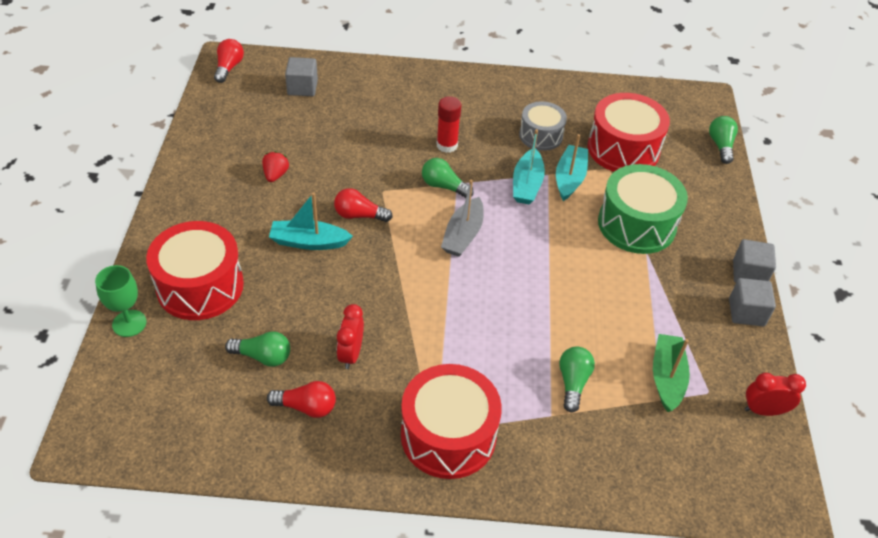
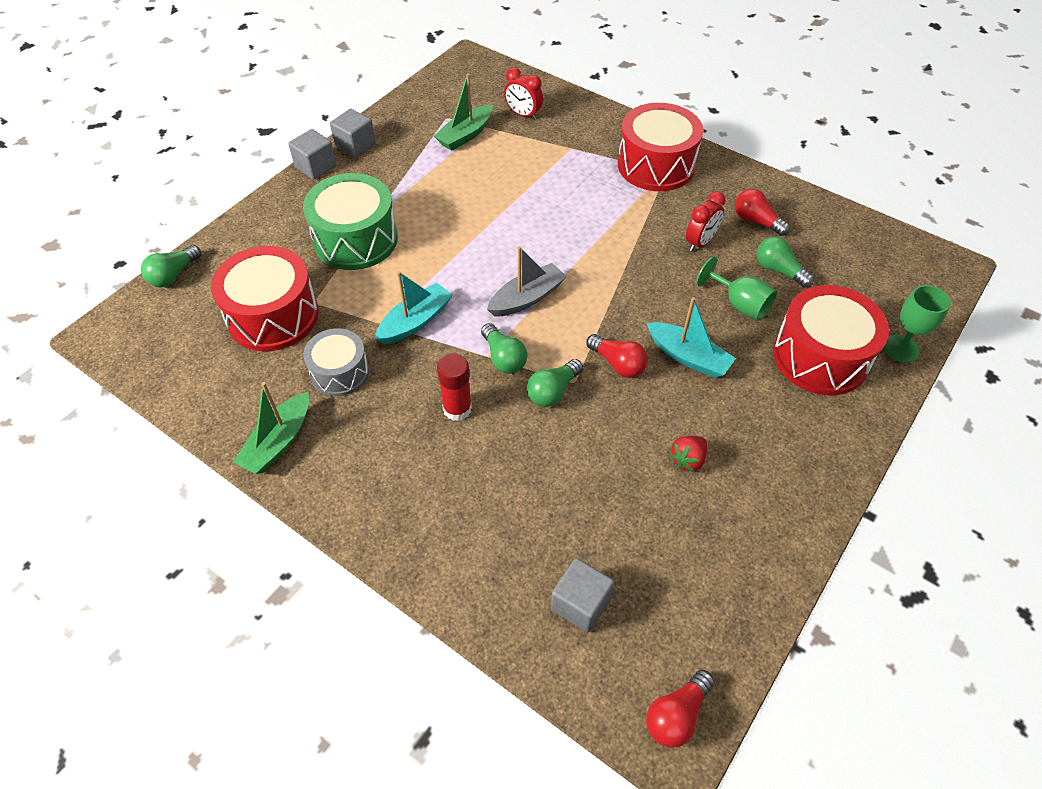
camera: 145 degrees left, 5 degrees up
(286, 305) = (739, 304): none -> green goblet
(533, 90) = (278, 442): none -> green boat
(569, 178) = (365, 309): turquoise boat -> none
(573, 383) = (537, 158): green light bulb -> green light bulb (553, 391)
(763, 410) = (422, 96): red clock -> red clock (523, 115)

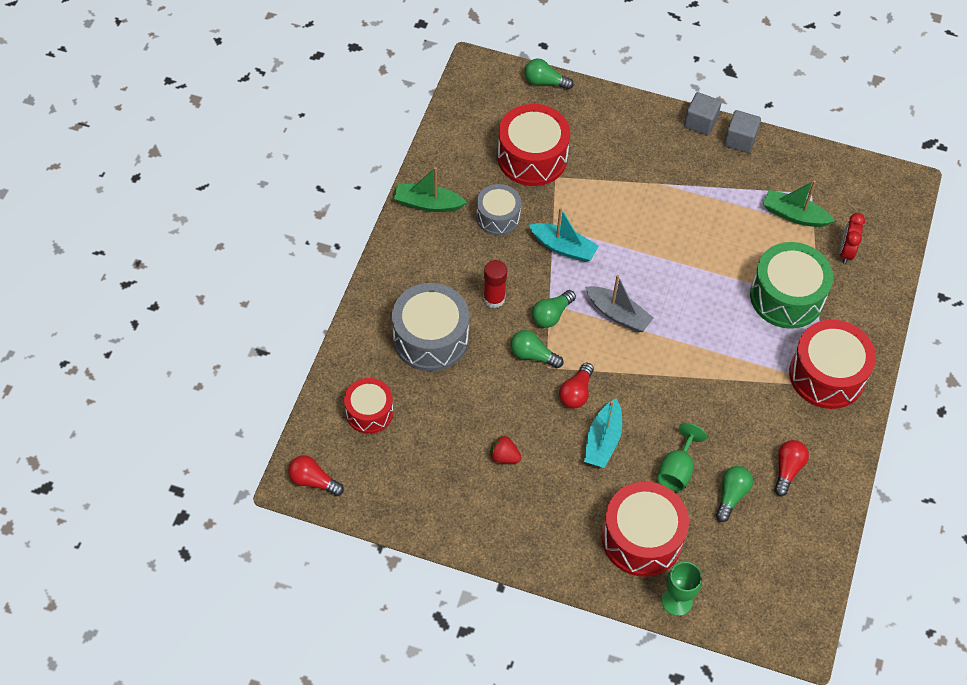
camera: 70 degrees right, 5 degrees up
(355, 239) = (630, 180): green drum -> green drum (786, 297)
(488, 495) = (430, 338): none -> grey drum
(580, 603) = (369, 412): grey cube -> red drum
(700, 242) = (739, 428): red clock -> none

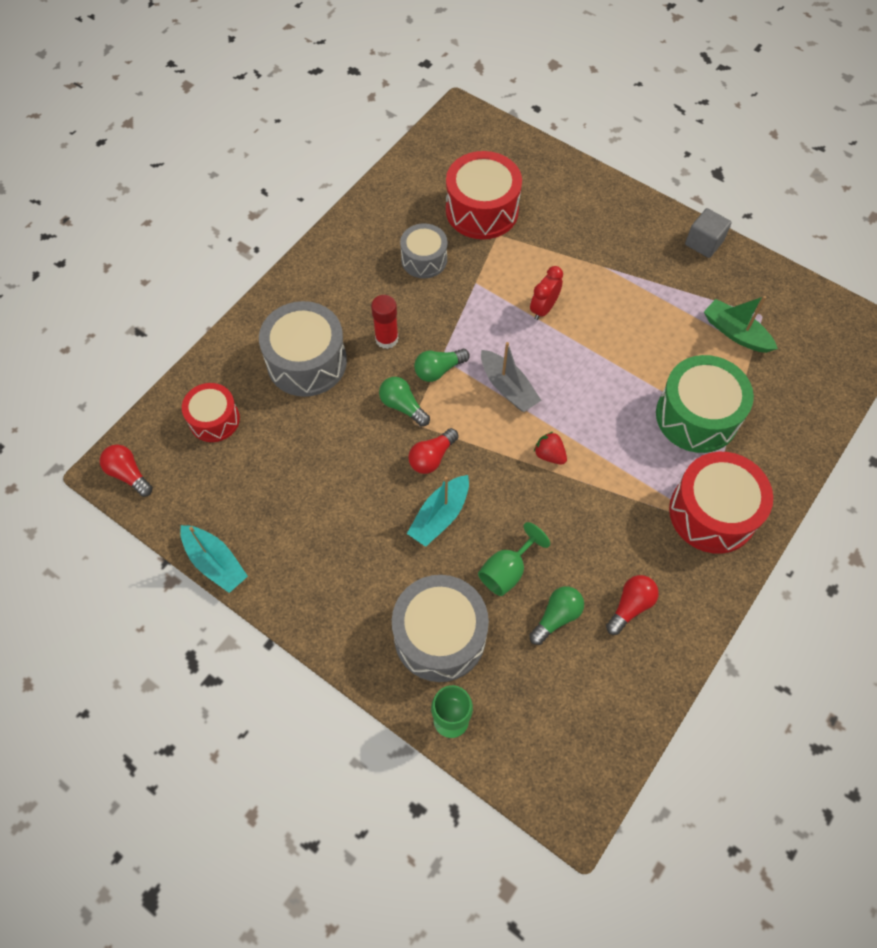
camera: 20 degrees right, 5 degrees up
(428, 203) = (360, 230): green boat -> none
(504, 456) = (330, 503): red strawberry -> red strawberry (549, 455)
(545, 82) = (523, 142): green light bulb -> none
(563, 247) = (478, 305): turquoise boat -> turquoise boat (215, 563)
(642, 538) = (440, 636): red drum -> grey drum
(700, 122) = (668, 216): grey cube -> none
(846, 251) = (780, 385): red clock -> red clock (543, 309)

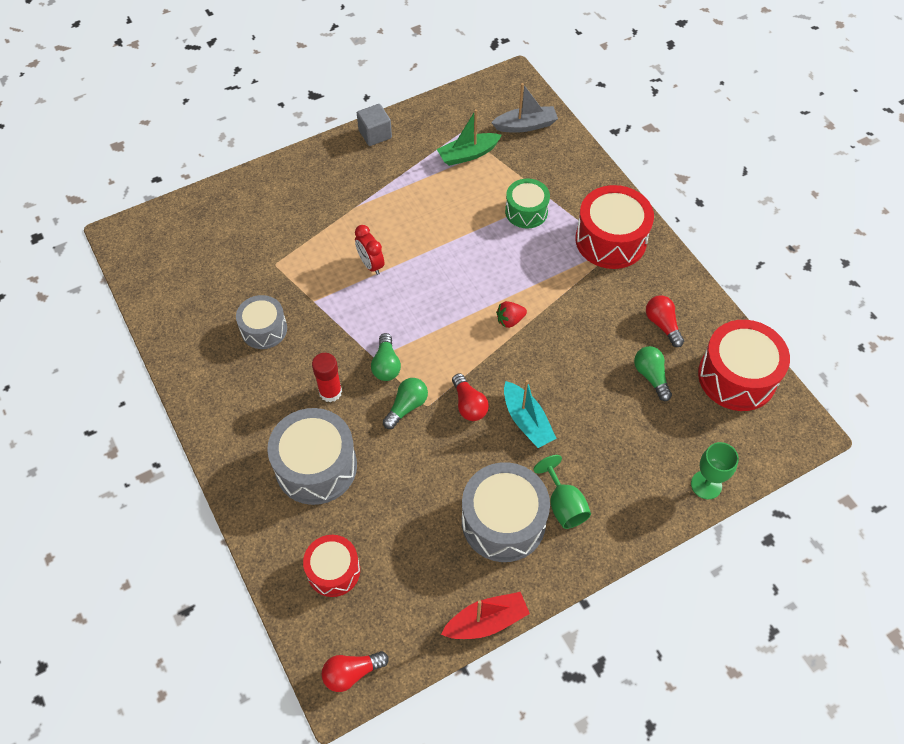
camera: 65 degrees left, 5 degrees down
(215, 563) = (486, 621): turquoise boat -> red boat
(403, 406) = (407, 407): green light bulb -> green light bulb turned 150 degrees clockwise
(440, 636) = (633, 464): grey drum -> grey drum (503, 521)
(482, 210) = (240, 264): red drum -> red drum (737, 377)
(507, 571) = (597, 393): green goblet -> green goblet (563, 505)
(508, 388) = (432, 322): grey boat -> grey boat (525, 125)
(697, 416) = (526, 211): green drum -> green drum, size x0.61

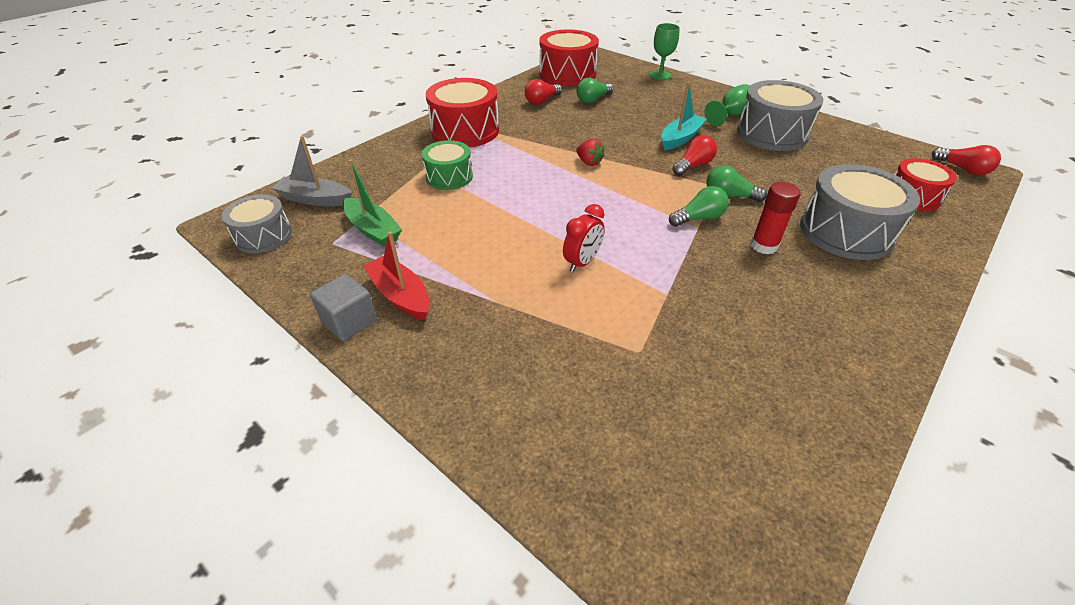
camera: 110 degrees left, 15 degrees down
(264, 329) = (742, 325): grey drum -> grey drum (263, 236)
(486, 621) = (847, 127): red boat -> red boat (400, 295)
(525, 125) = (315, 199): grey boat -> grey boat turned 45 degrees counterclockwise

